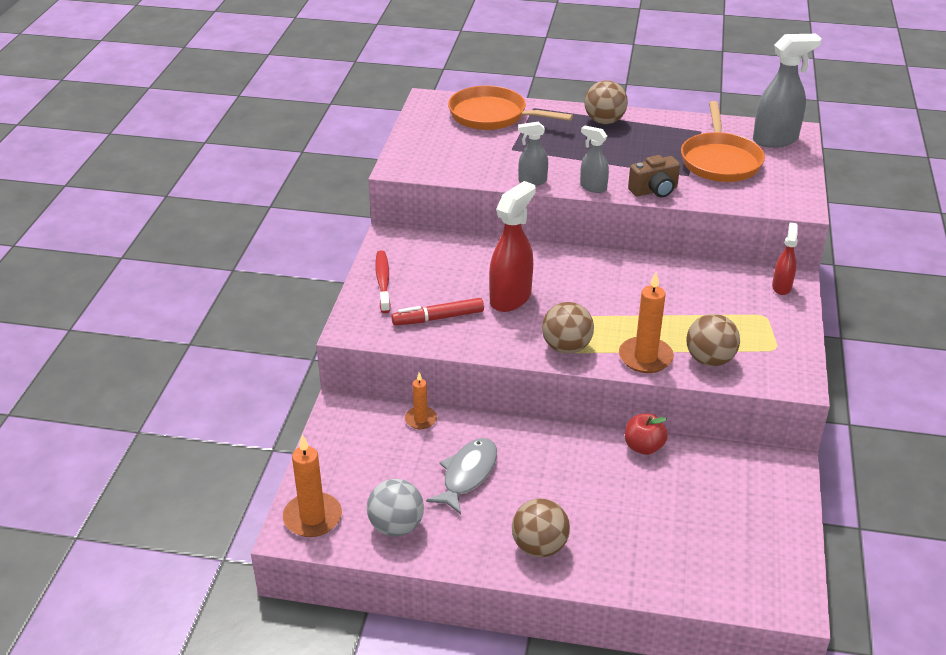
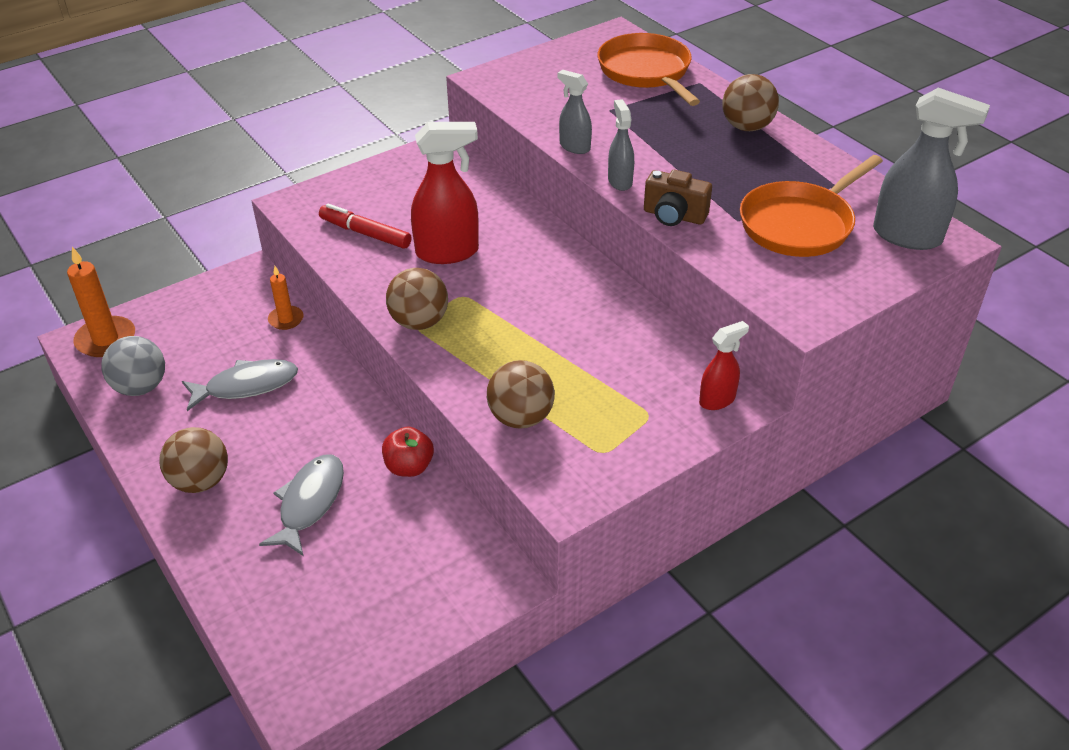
camera: 45 degrees right, 5 degrees up
(383, 281) = (376, 179): red toothbrush -> none
(624, 507) = (309, 503): none -> grey fish
(645, 357) = (468, 376): orange candle -> none

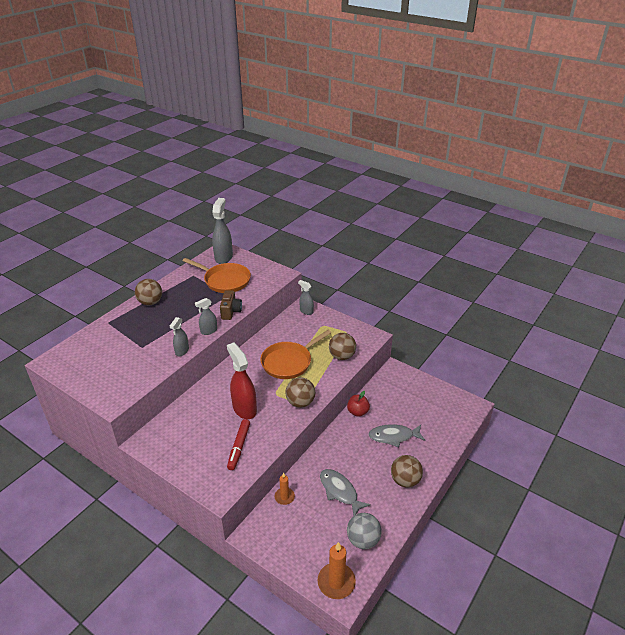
camera: 110 degrees left, 5 degrees down
(646, 72) = (98, 342): orange pan -> orange pan (289, 362)
(717, 400) = (306, 311): red spray bottle -> grey spray bottle

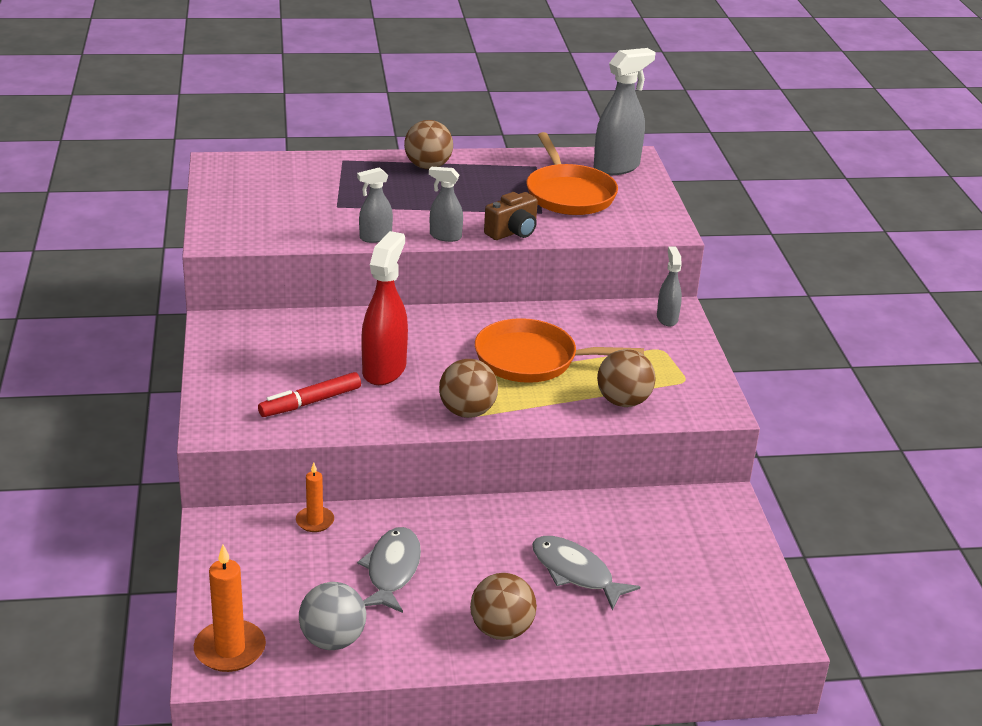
camera: 45 degrees right, 5 degrees down
(357, 412) = (572, 508): red apple -> none

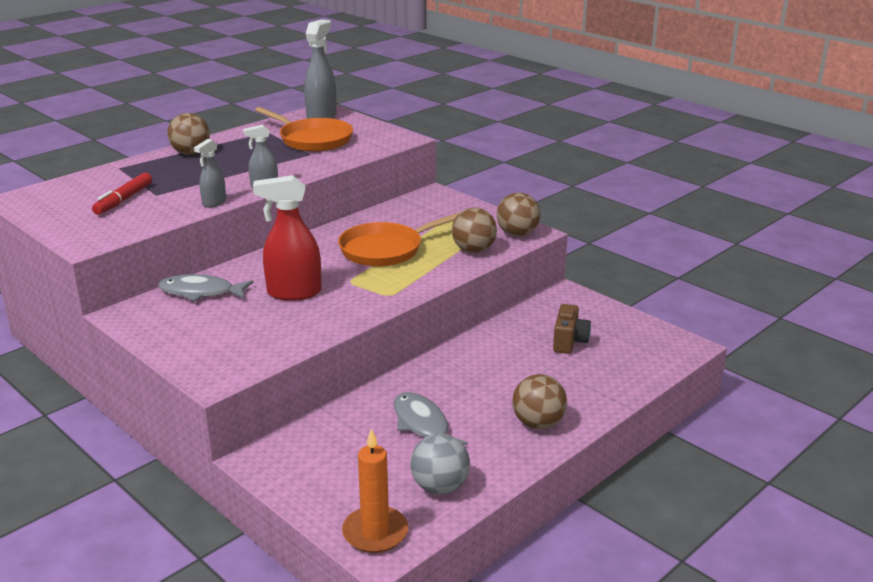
camera: 35 degrees left, 5 degrees down
(310, 402) = (267, 333): red marker -> red marker (124, 200)
(315, 521) = (328, 421): orange candle -> none
(384, 370) = (293, 293): red spray bottle -> red spray bottle turned 75 degrees counterclockwise
(467, 412) = (385, 294): brown ball -> brown ball (517, 234)
(512, 232) = (307, 170): brown camera -> brown camera (569, 341)
(575, 572) = (537, 369): grey fish -> grey fish (201, 292)
(667, 318) = (435, 198): grey spray bottle -> none

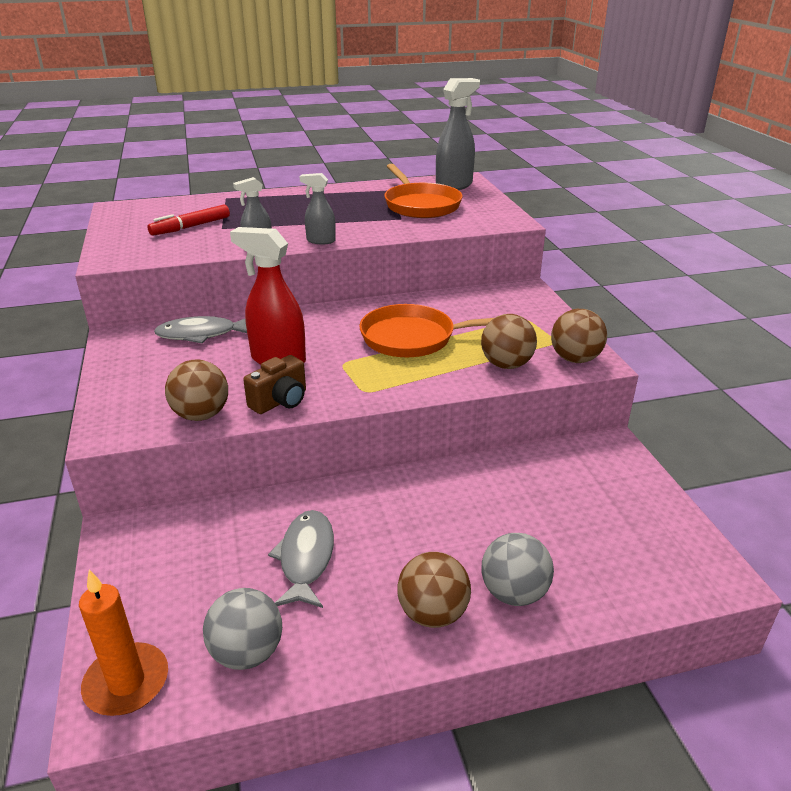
camera: 30 degrees right, 5 degrees up
(191, 153) = (298, 196): brown ball -> brown ball (201, 415)
(201, 292) = (201, 334): grey fish -> grey fish turned 45 degrees counterclockwise
(569, 341) = (565, 512): brown camera -> brown camera (280, 401)
(577, 395) = (514, 593): none -> grey ball

